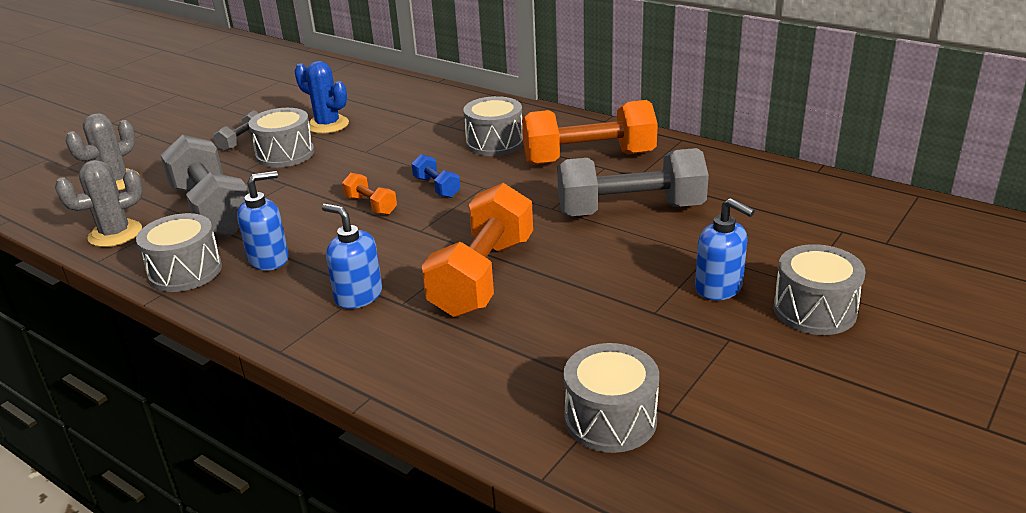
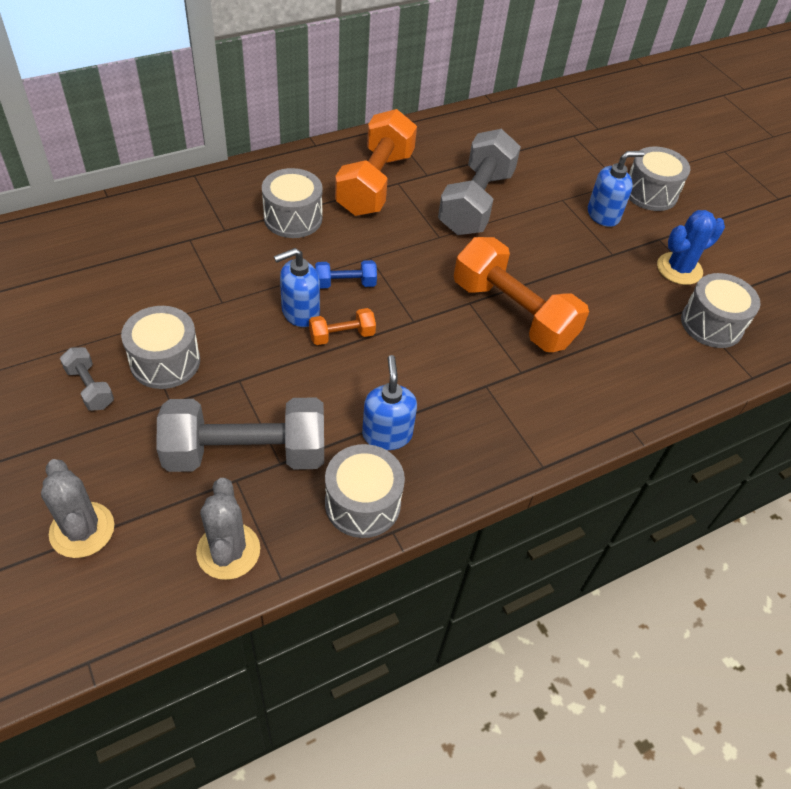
camera: 70 degrees left, 20 degrees up
(327, 125) = (124, 308): blue cactus -> blue cactus (679, 269)
(358, 296) = (492, 393): blue soap dispenser -> blue soap dispenser (300, 312)

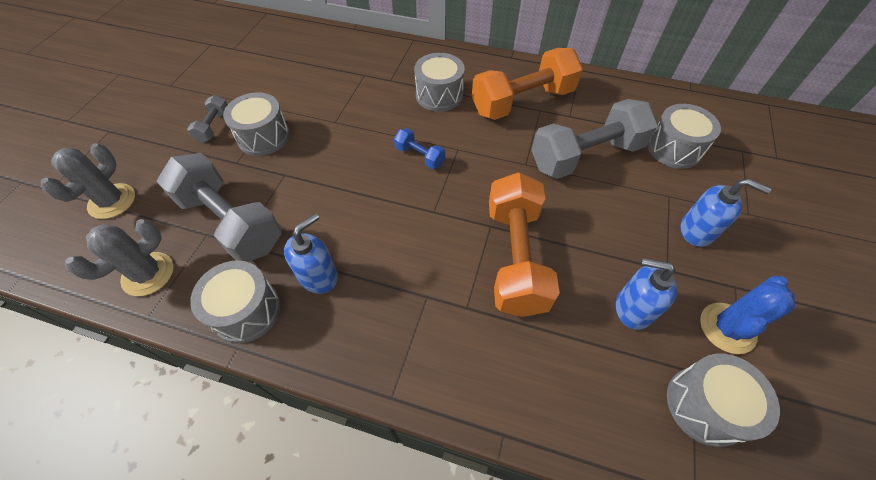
camera: 50 degrees right, 5 degrees up
(300, 312) = (369, 156): blue soap dispenser -> blue soap dispenser (632, 309)
(342, 335) = (375, 188): orange dumbbell -> none
(650, 193) = (773, 241): grey drum -> grey drum (674, 148)
(679, 269) = (727, 328): blue cactus -> blue cactus turned 60 degrees counterclockwise

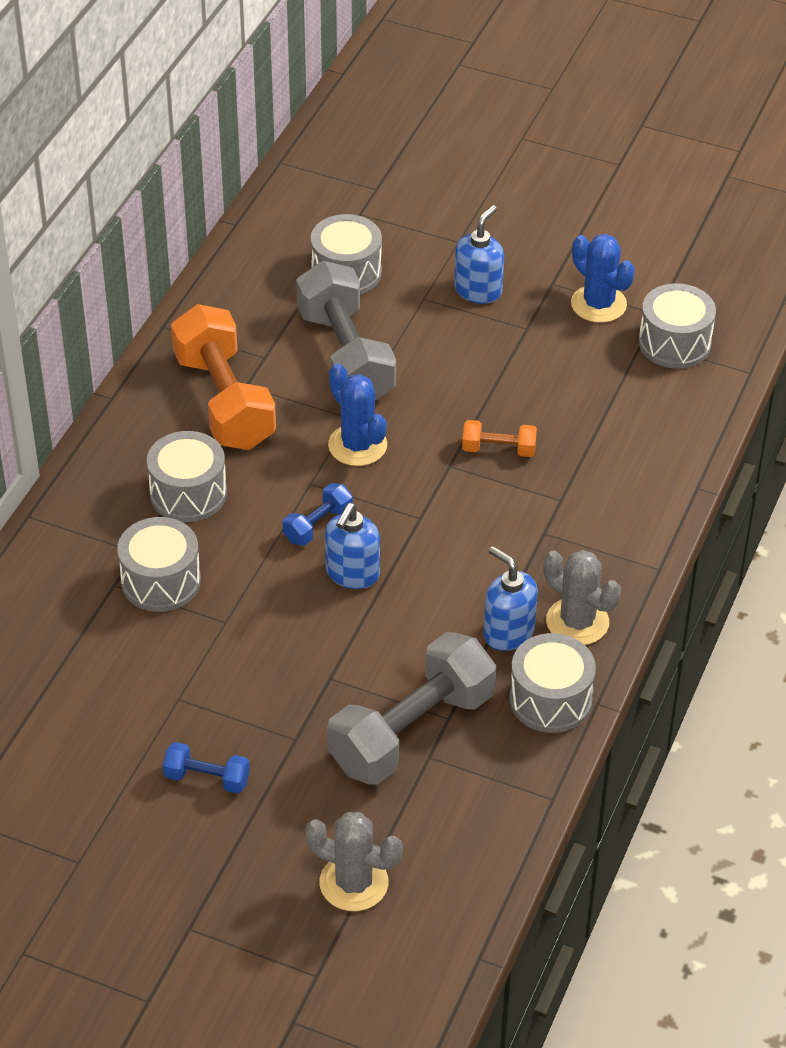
camera: 85 degrees left, 10 degrees down
(148, 274) = (488, 810): grey cactus -> grey cactus (577, 622)
(214, 126) = (207, 778): grey dumbbell -> blue dumbbell
(263, 137) = (244, 709): grey drum -> grey drum (161, 581)
(499, 170) = (357, 445): none -> blue cactus
(515, 257) = (498, 449): orange dumbbell -> orange dumbbell, size x0.46
(632, 309) = (572, 367): blue soap dispenser -> blue soap dispenser (352, 574)

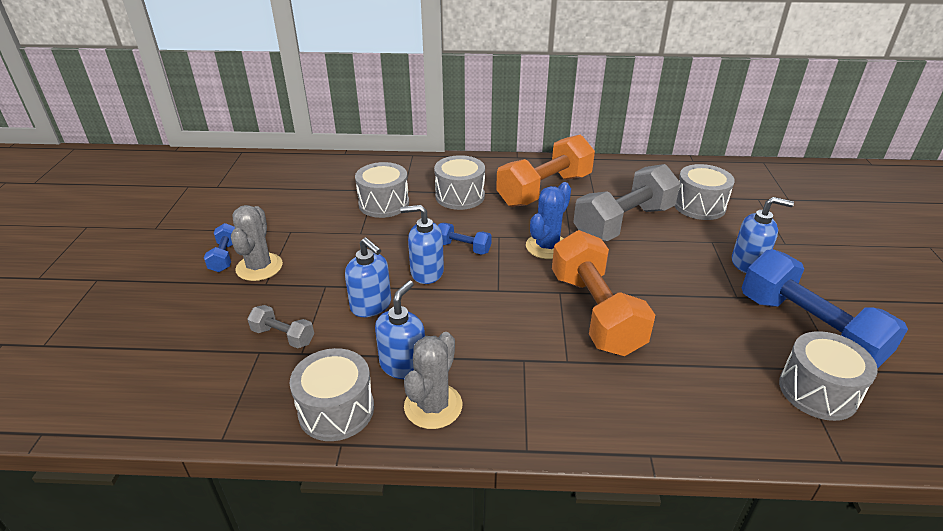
camera: 70 degrees right, 10 degrees down
(353, 883) = (130, 342): grey cactus -> grey cactus (259, 267)
(392, 640) = (371, 305): none -> blue soap dispenser
(411, 731) = (283, 336): grey dumbbell -> grey dumbbell, size x0.46
(498, 449) = (595, 312): orange dumbbell -> orange dumbbell, size x2.19
(598, 304) = (808, 330): blue cactus -> blue dumbbell

